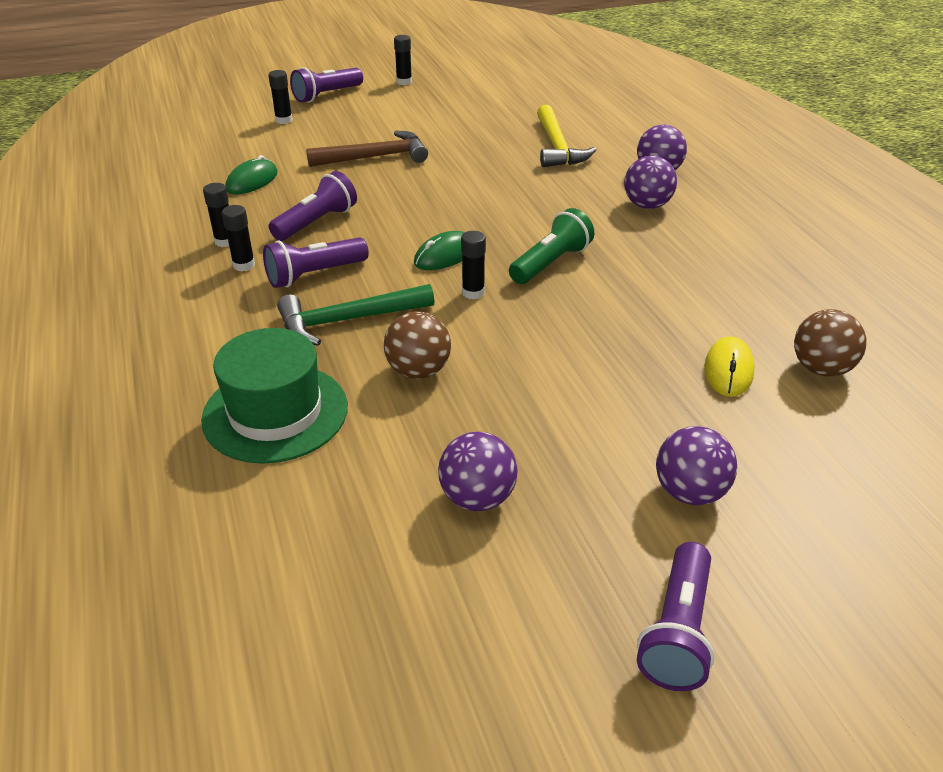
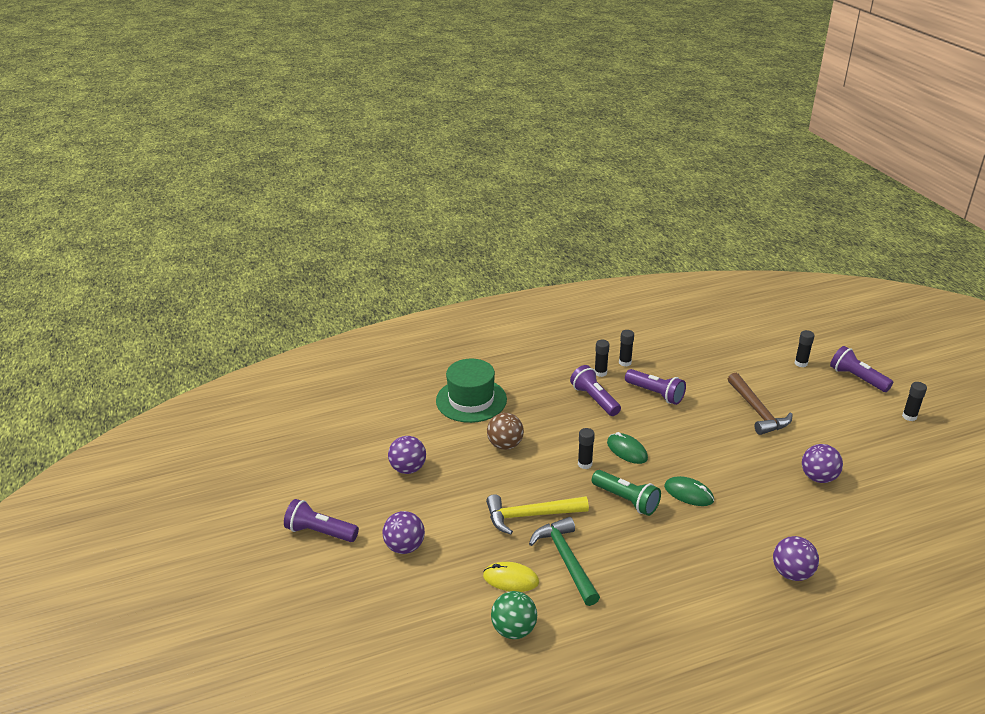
camera: 90 degrees right, 5 degrees down
(252, 181) = (702, 362): green mouse -> green mouse (688, 493)
(348, 320) = (550, 416): green hammer -> green hammer (566, 560)
(557, 147) = (816, 509): yellow hammer -> yellow hammer (530, 515)
(647, 205) = (726, 559): purple ball -> purple ball (818, 477)
(821, 369) = (514, 629): brown ball -> green ball

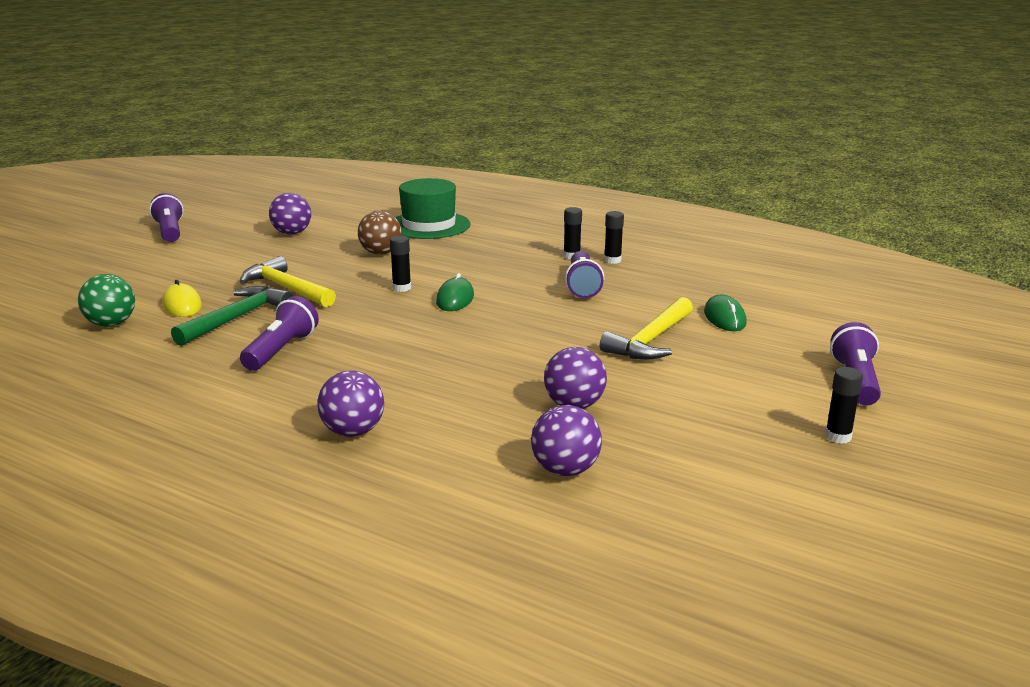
camera: 50 degrees right, 10 degrees down
(405, 547) = (183, 260): purple ball -> purple ball (565, 470)
(594, 399) = (519, 265): purple flashlight -> purple flashlight (281, 350)
(626, 500) = (369, 319): green flashlight -> none
(688, 493) = (425, 343): green mouse -> green mouse (724, 318)
(757, 411) = (650, 340): brown hammer -> yellow hammer
(801, 363) = (810, 340): black glue stick -> none

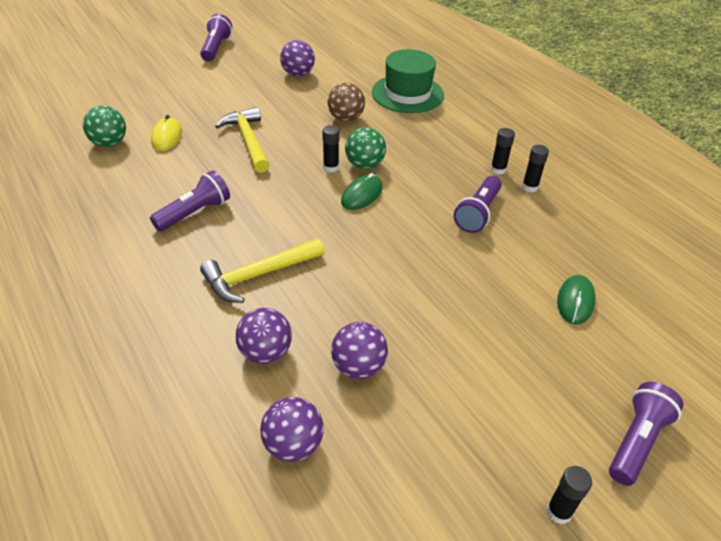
camera: 25 degrees right, 20 degrees up
(237, 318) = (191, 164): green hammer -> none
(353, 432) = (176, 328): purple ball -> purple ball (265, 352)
(436, 279) = (364, 165): none -> green ball
(650, 340) = (484, 307): yellow hammer -> yellow hammer (258, 275)

